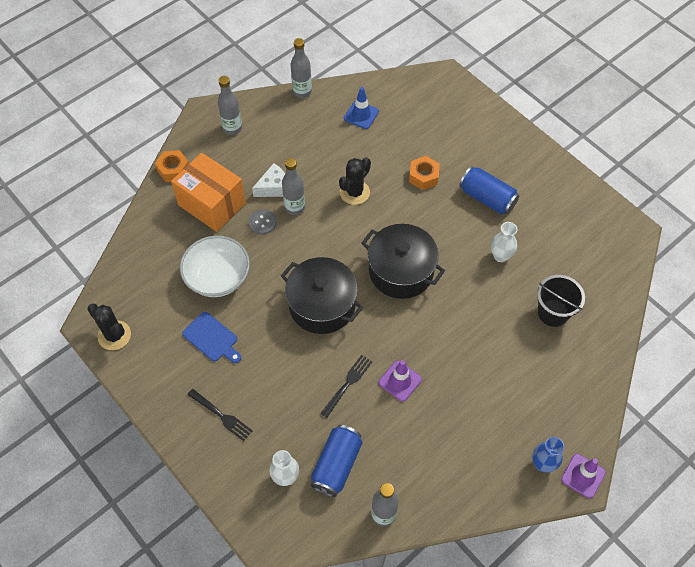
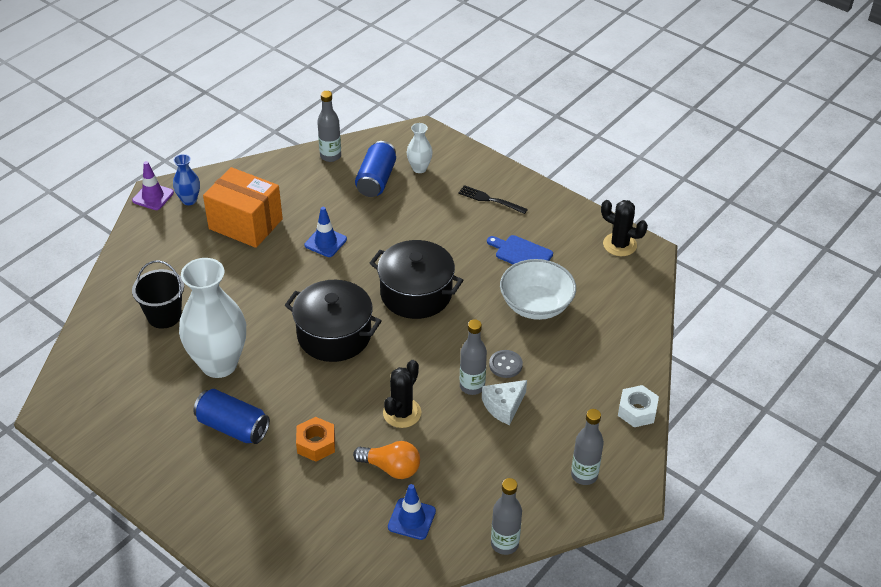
camera: 170 degrees right, 15 degrees down
(173, 170) = (637, 411): orange nut -> white nut
(212, 204) = (573, 377): orange box -> orange box (245, 224)
(347, 384) = (377, 234): black fork -> none
(369, 151) = (391, 468): none -> orange light bulb
(400, 381) = (325, 242): purple traffic cone -> blue traffic cone
(500, 256) = (219, 364): white vase -> white vase, size x2.15

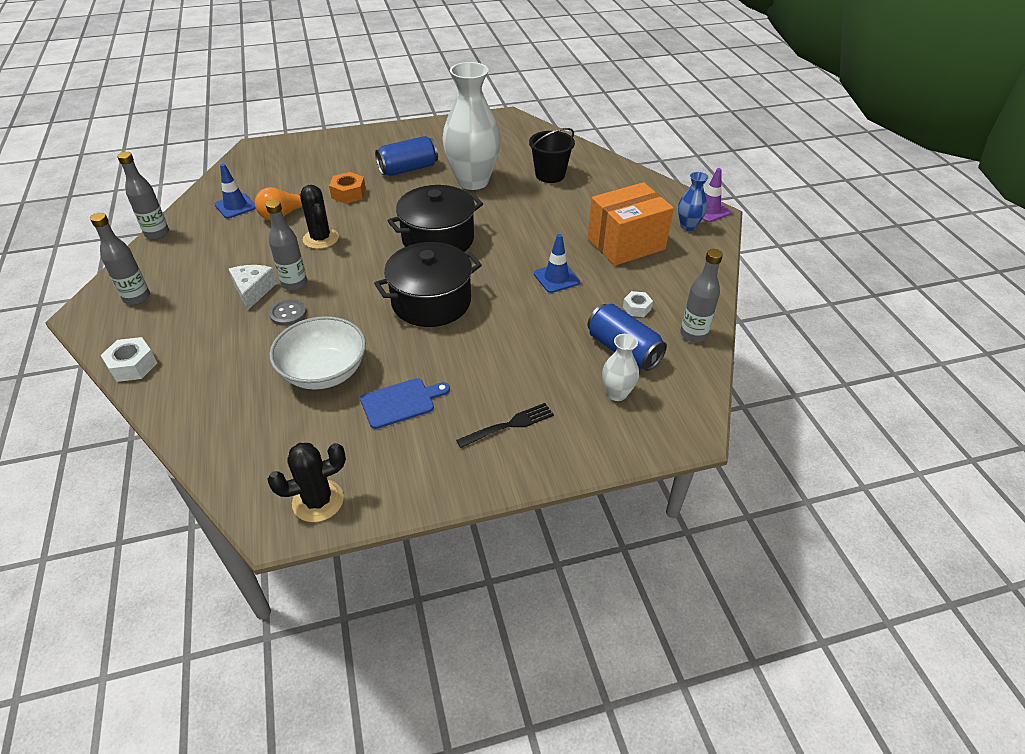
camera: 125 degrees right, 0 degrees up
(325, 190) = (636, 308): none -> white nut

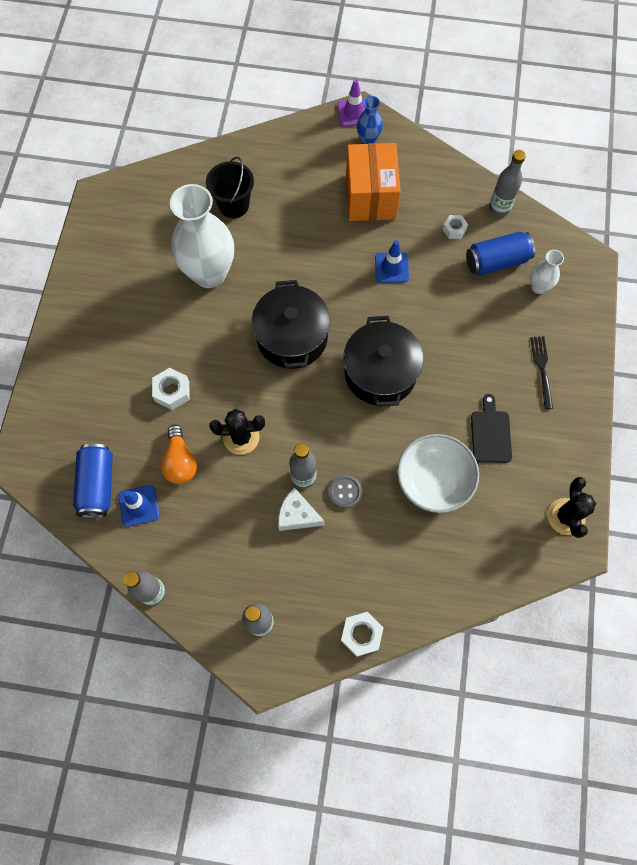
camera: 65 degrees left, 25 degrees up
(348, 193) = (172, 391): orange nut -> white nut
(401, 402) = (490, 433): blue cutting board -> black cutting board
(408, 169) = (154, 323): blue can -> blue can (97, 485)

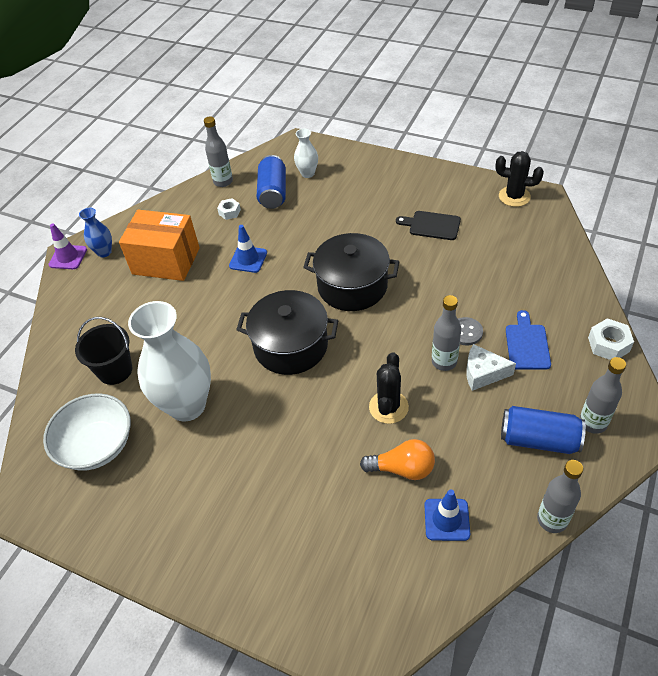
camera: 70 degrees left, 20 degrees down
(97, 485) = (412, 562): blue can -> blue can (539, 440)
(172, 391) = (316, 464): white nut -> none
(297, 515) = (483, 373): white cheese -> white cheese turned 60 degrees clockwise
(343, 553) = (527, 344): none -> blue cutting board
(434, 480) = (467, 268): white bowl -> white bowl (97, 445)
(542, 369) = (382, 185): black fork -> none

